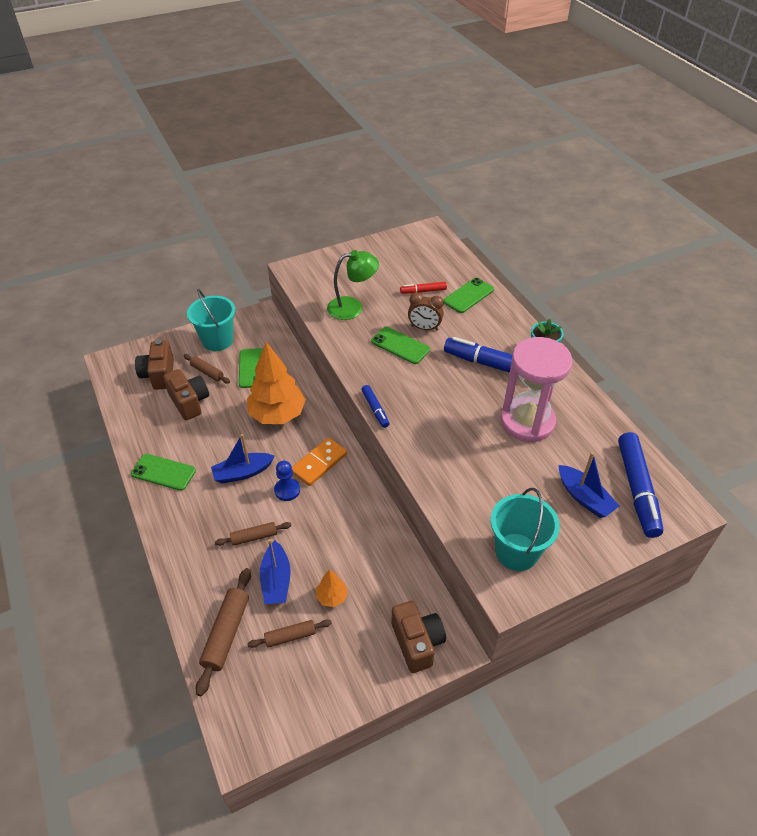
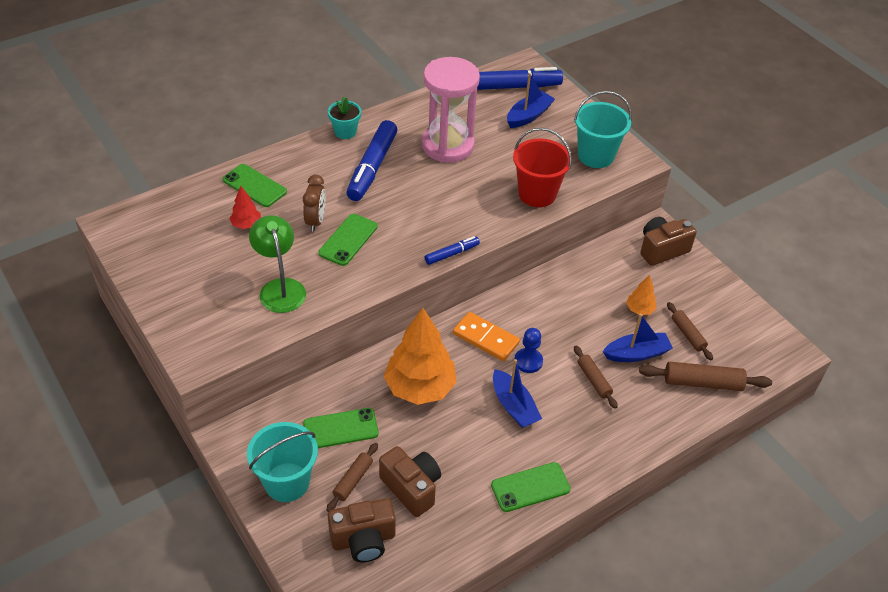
camera: 100 degrees left, 0 degrees up
(163, 472) = (530, 487): green phone -> green phone turned 60 degrees clockwise
(189, 402) = (411, 488): brown camera -> brown camera turned 90 degrees clockwise
(423, 291) = (246, 224): red marker -> red tree
(453, 485) = (537, 194): none -> red bucket

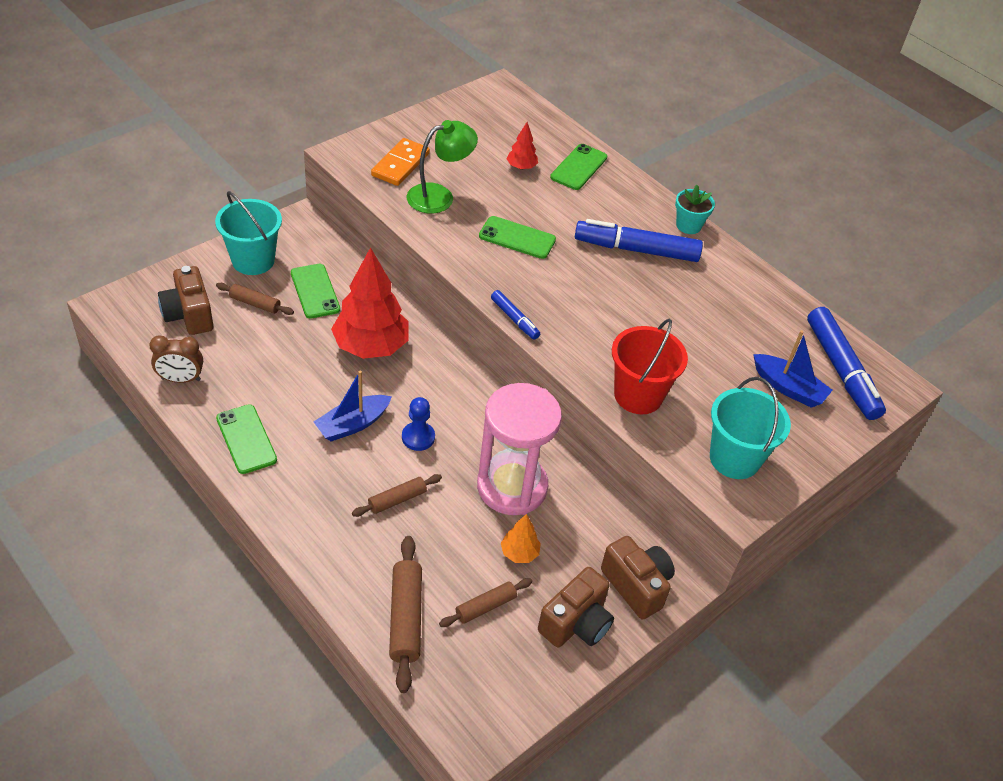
camera: 80 degrees right, 0 degrees up
(315, 221) = (539, 213): brown clock -> brown clock (181, 379)
(411, 488) = (246, 345): brown camera -> brown camera (576, 623)
(420, 387) = (371, 346): orange tree -> red tree
(447, 145) = (698, 311): pink hourglass -> pink hourglass (512, 487)
(485, 338) = (446, 399): orange domino -> orange domino (400, 164)
(636, 354) = (444, 546): blue boat -> none

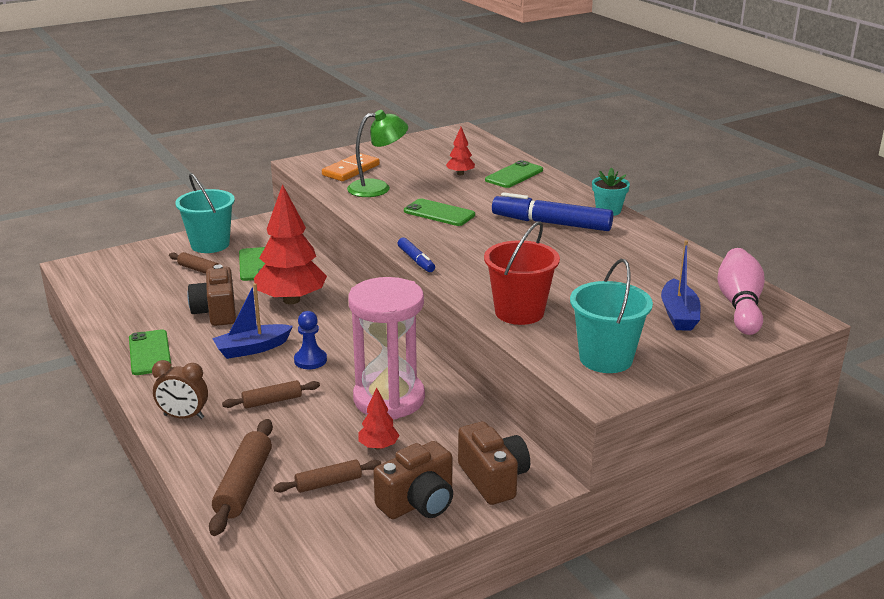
camera: 15 degrees right, 20 degrees down
(181, 379) = (111, 312): brown clock -> brown clock (184, 417)
(189, 315) = (138, 274): brown camera -> brown camera (216, 312)
(519, 553) = (378, 446): orange tree -> red tree
(788, 388) = (678, 314): blue boat -> blue boat turned 45 degrees clockwise
(841, 370) = (739, 305): blue marker -> pink bowling pin

